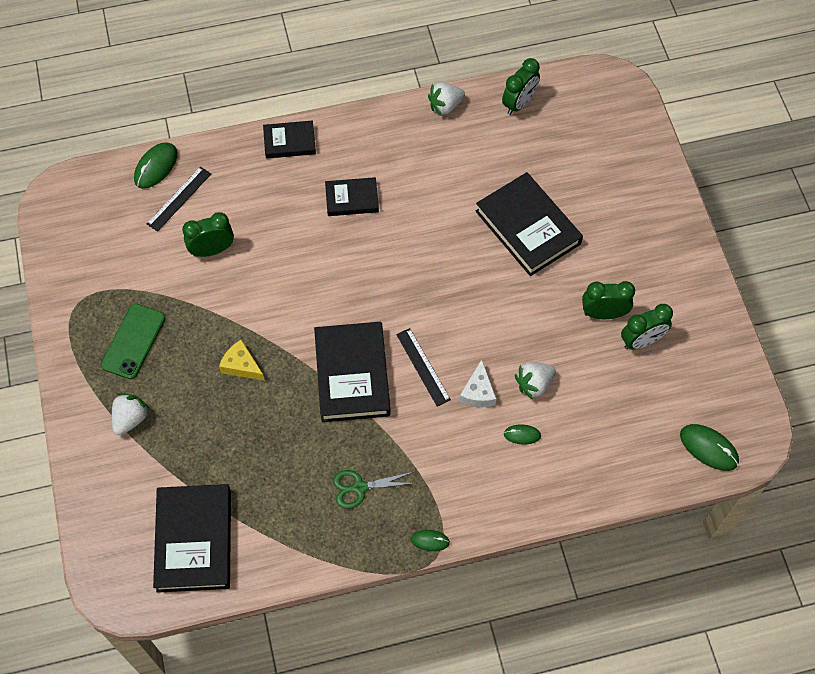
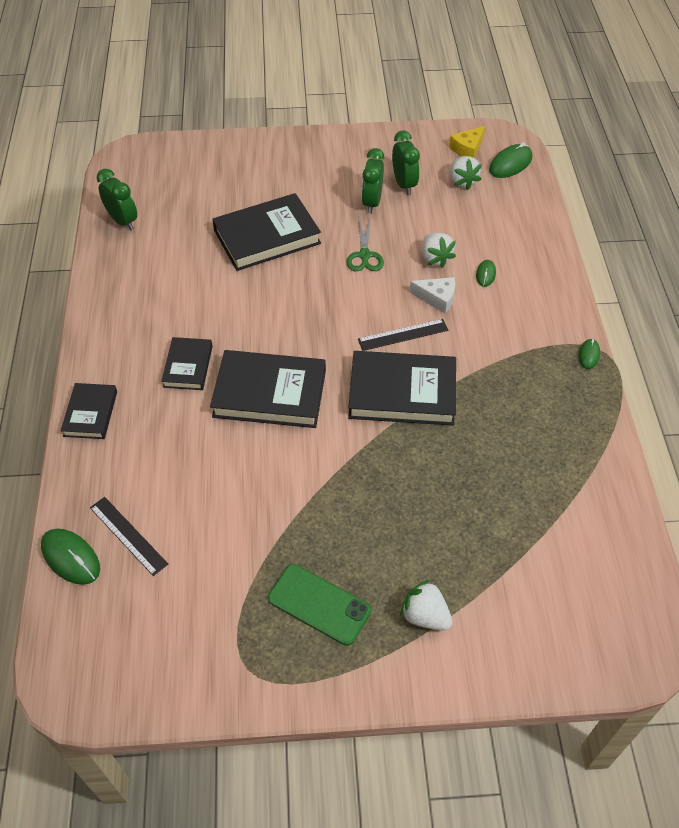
camera: 80 degrees left, 10 degrees down
(194, 540) = (584, 560): black book -> black book (270, 393)
(212, 250) = (213, 506): green clock -> none
(241, 365) = (373, 492): yellow cheese -> yellow cheese (467, 148)
(359, 487) = (530, 402): green scissors -> green scissors (364, 255)
(445, 106) = (101, 275): white strawberry -> white strawberry (462, 181)

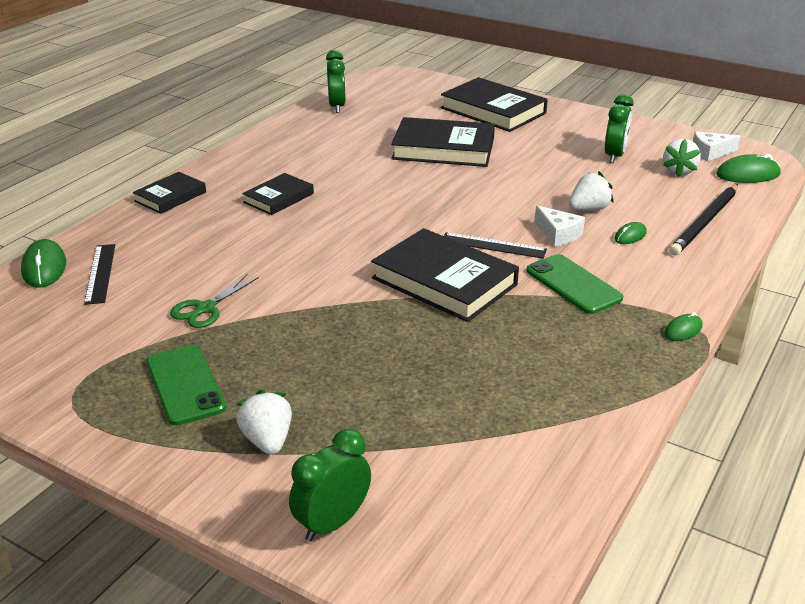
camera: 35 degrees right, 20 degrees down
(270, 393) = (323, 237): black book -> black book (493, 111)
(364, 255) = (519, 186): green scissors -> green scissors (205, 308)
(372, 202) = (568, 157): green clock -> green clock (332, 523)
(435, 258) = (588, 209): white strawberry -> white strawberry turned 135 degrees counterclockwise
(467, 148) = (710, 152): yellow cheese -> white cheese
(489, 347) = (573, 284): none -> green phone
(522, 234) = (705, 222): none -> black pencil

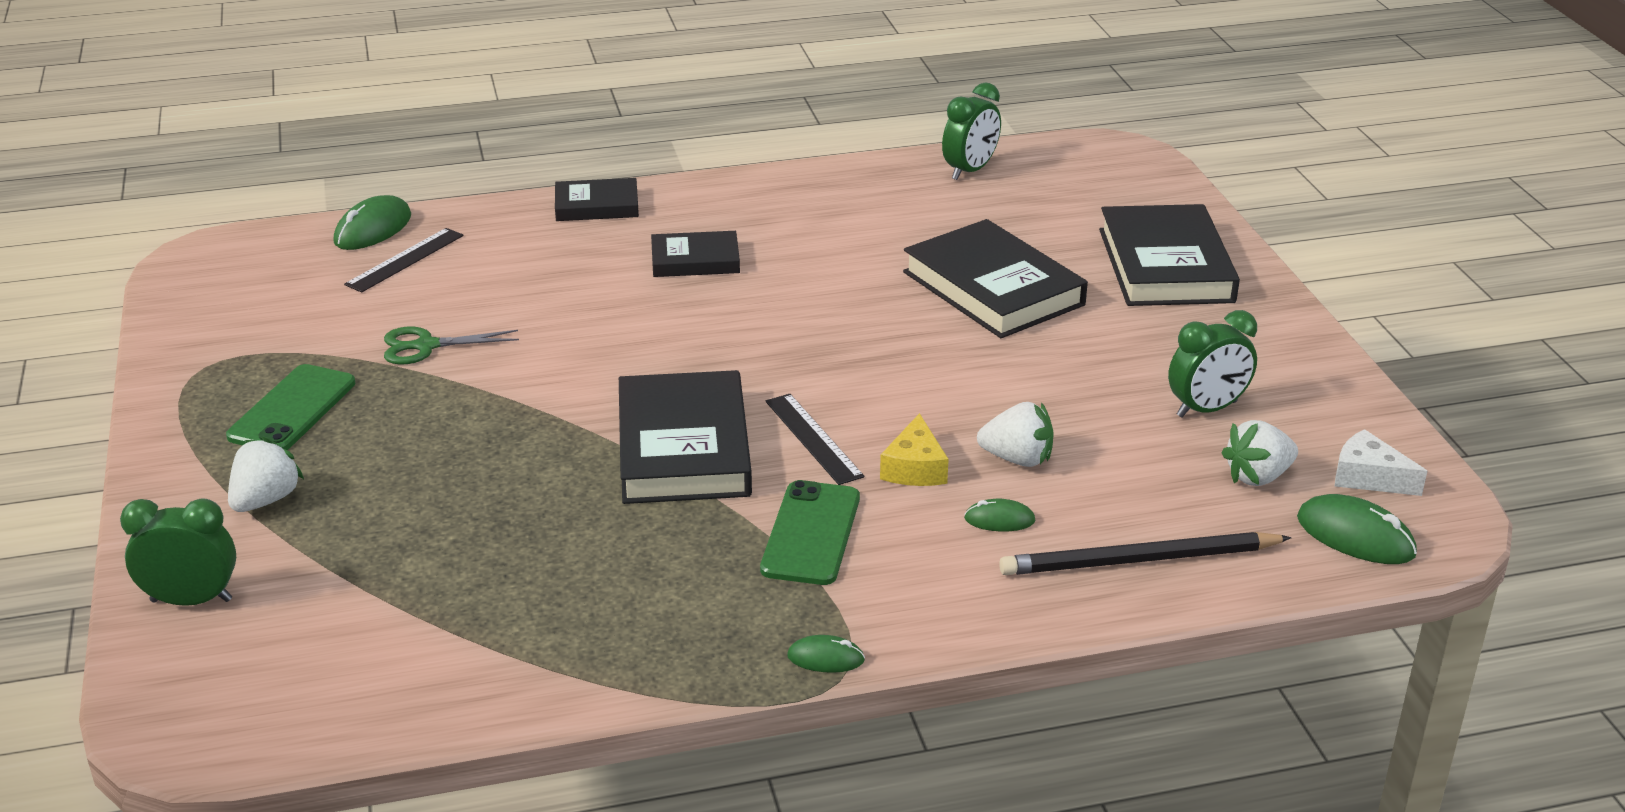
camera: 45 degrees right, 0 degrees up
(558, 234) = (914, 468): white cheese -> yellow cheese

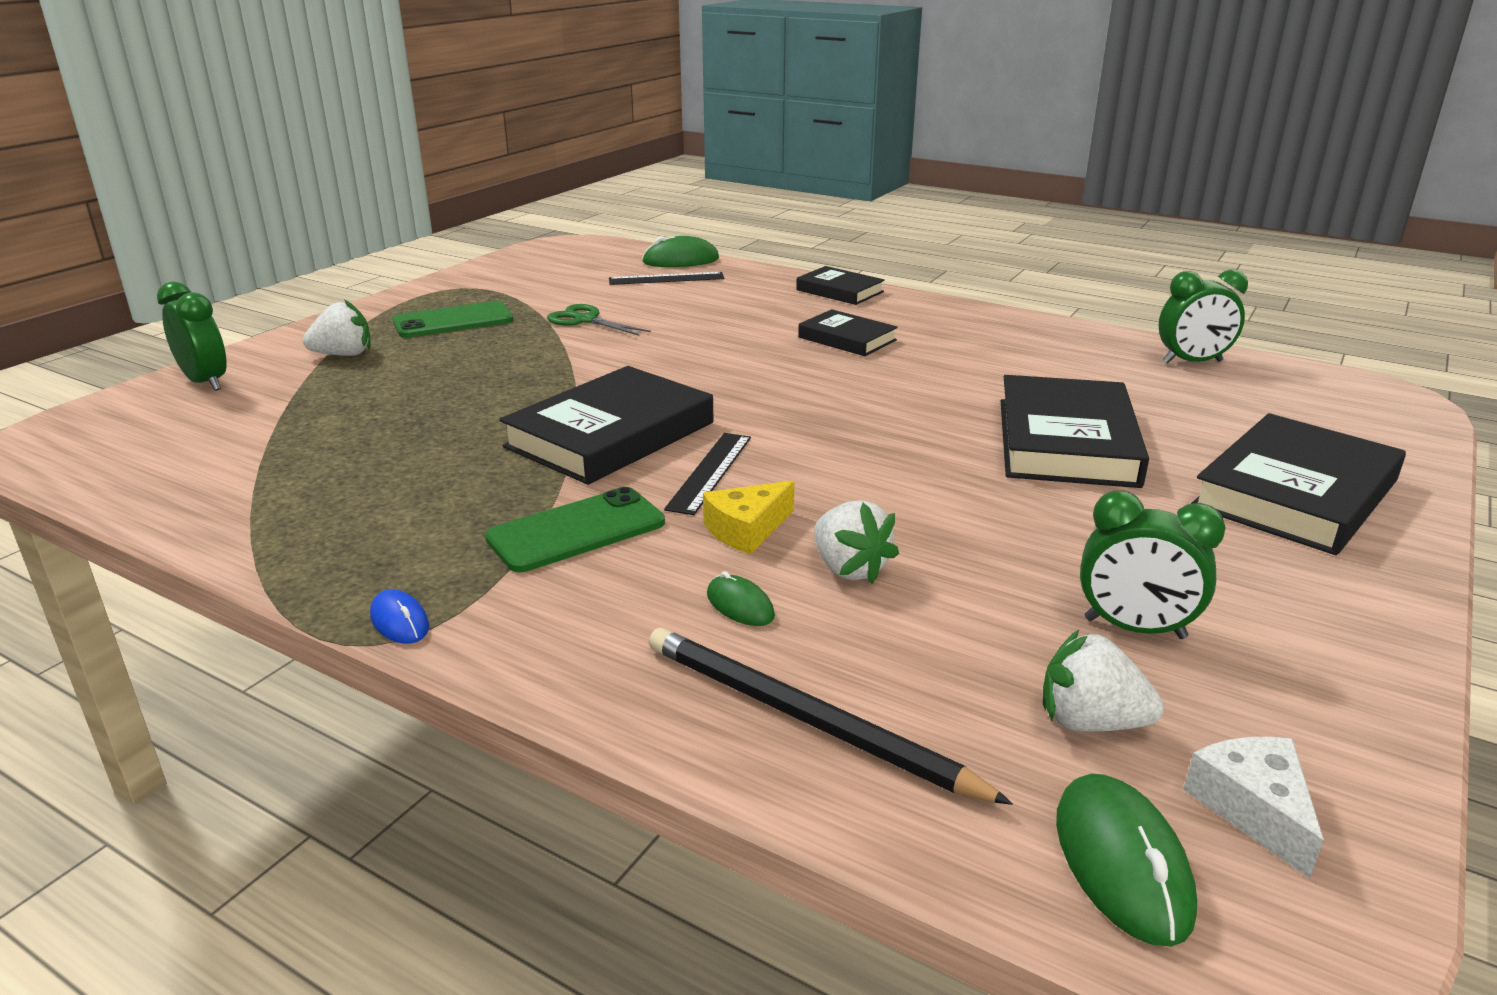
camera: 45 degrees right, 5 degrees down
(825, 658) = (399, 621): green mouse -> blue mouse

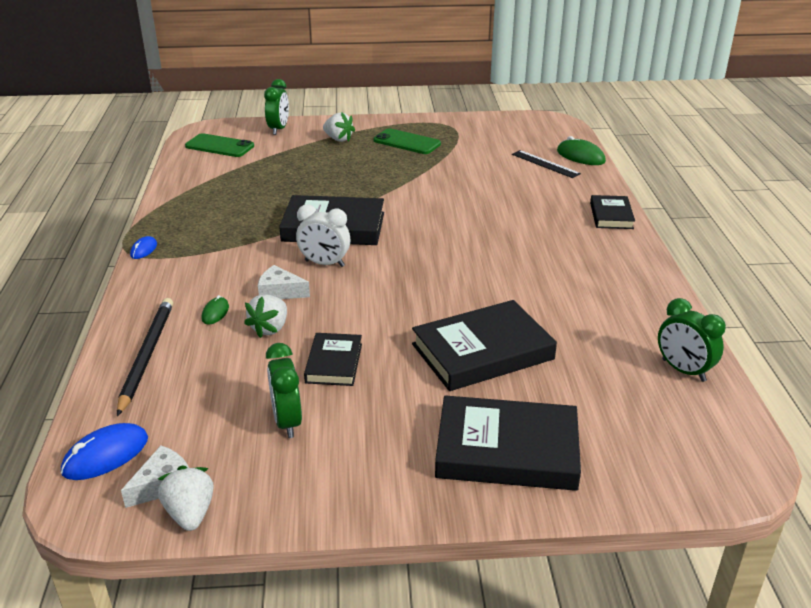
camera: 55 degrees right, 5 degrees up
(576, 531) = (239, 255): green phone -> green phone (219, 146)
(585, 320) = (454, 168): green scissors -> none
(710, 472) = (324, 263): black ruler -> white clock
(747, 529) = (280, 292): yellow cheese -> white cheese
(847, 339) = (537, 242): black book -> black book (334, 363)
(1090, 722) = (196, 426): white strawberry -> white strawberry (190, 513)
(1121, 863) = (105, 455): green mouse -> blue mouse

